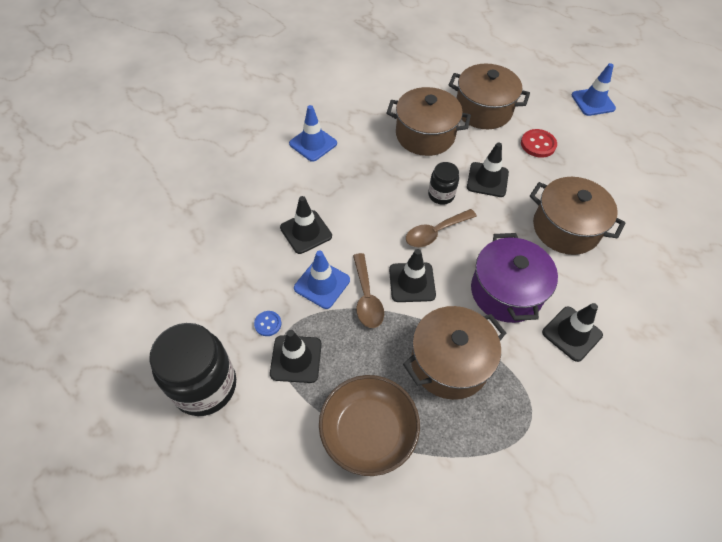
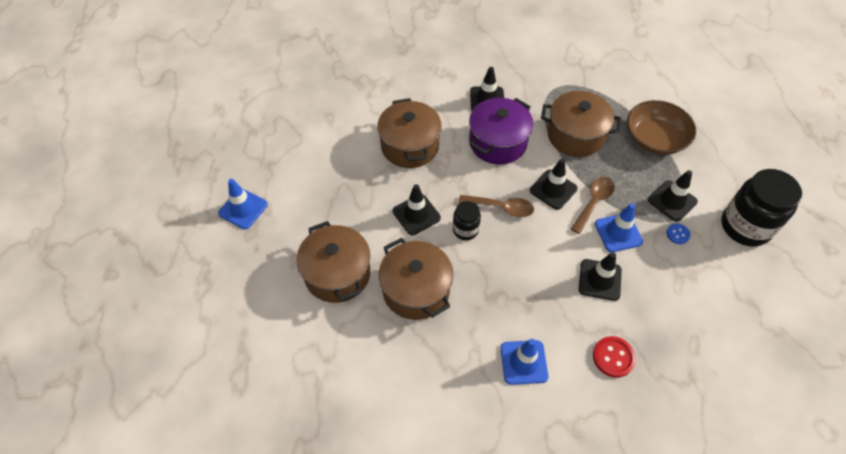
camera: 135 degrees left, 0 degrees up
(538, 144) = (340, 210): red button -> red button (613, 357)

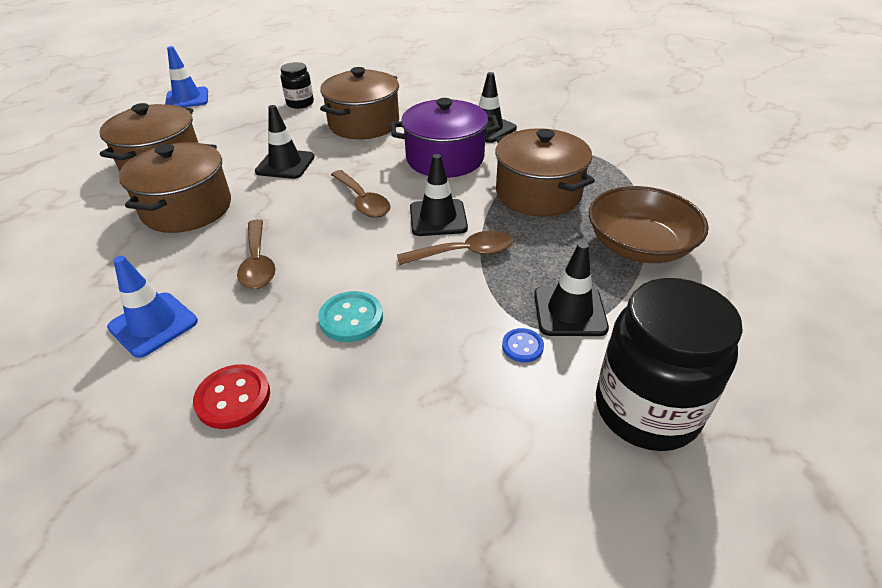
camera: 45 degrees right, 15 degrees down
(465, 230) = (302, 196): black jar -> black jar (300, 103)
(513, 289) = (258, 263): none -> brown spoon
(599, 280) = (351, 318): black traffic cone -> turquoise button
(618, 233) = (447, 294): blue traffic cone -> none

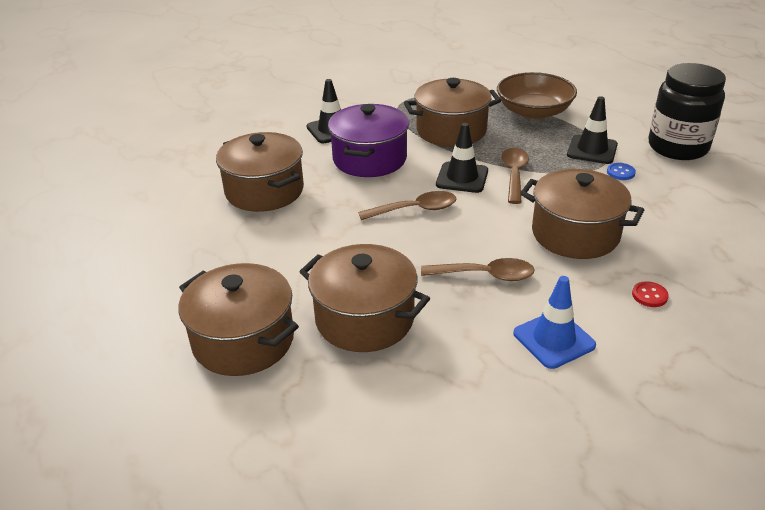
camera: 70 degrees left, 5 degrees down
(187, 98) = (58, 319): blue traffic cone -> none
(233, 398) = (649, 295): red button -> red button, size x0.61
(285, 164) = (314, 247): black traffic cone -> none
(300, 103) = (172, 226): black jar -> none
(351, 318) = (575, 234): turquoise button -> brown pot

